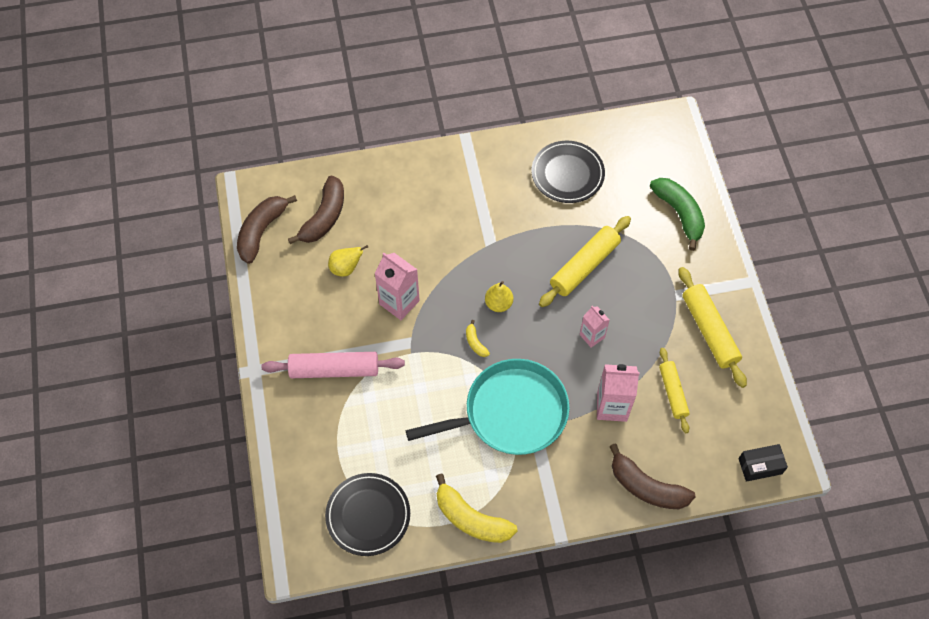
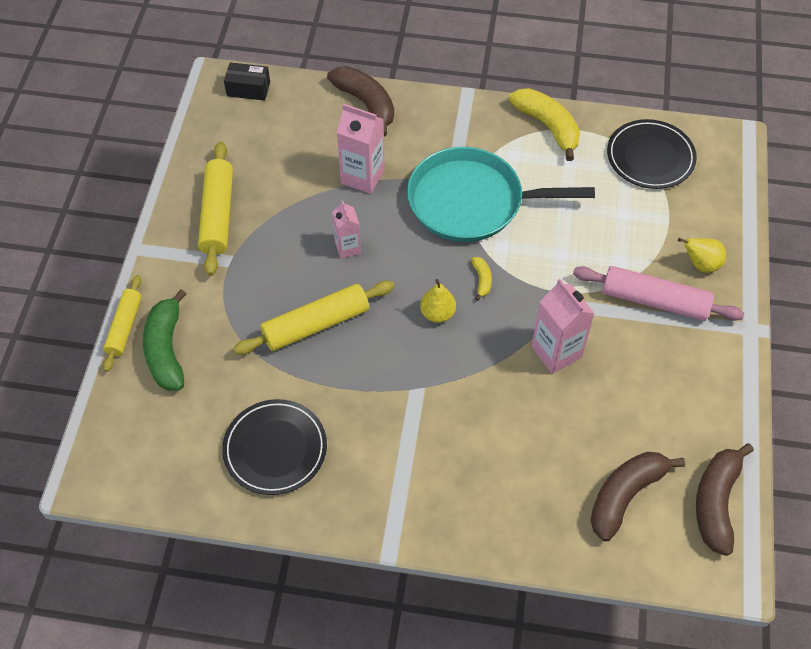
camera: 160 degrees left, 5 degrees down
(261, 231) = (716, 502): brown banana -> brown banana turned 150 degrees clockwise
(346, 268) = (612, 415): yellow pear -> yellow pear (701, 264)
(673, 392) = (293, 170): yellow rolling pin -> yellow rolling pin (124, 327)

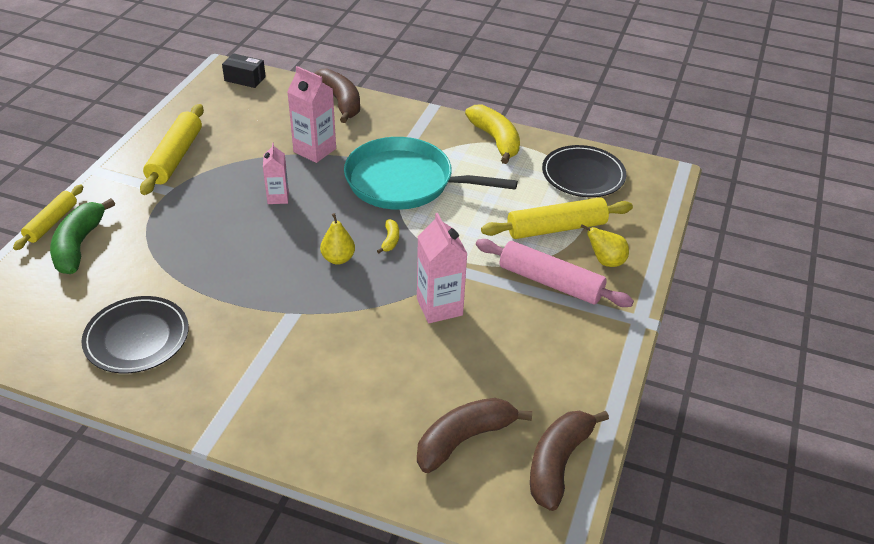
camera: 10 degrees right, 15 degrees down
(316, 324) = (222, 248): yellow rolling pin -> yellow rolling pin (556, 228)

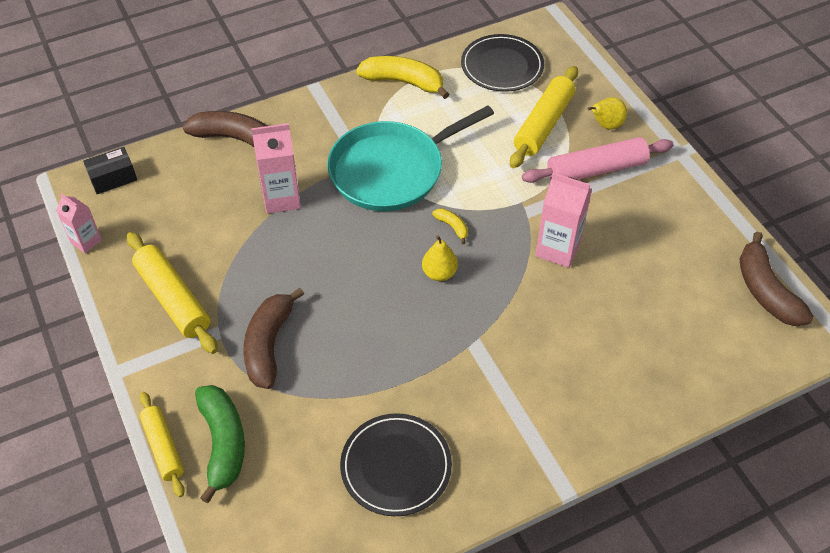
camera: 45 degrees left, 10 degrees up
(79, 245) = (223, 443): green banana -> green banana turned 150 degrees counterclockwise
(278, 197) = (317, 262): pink carton -> pink carton (86, 241)
(464, 439) = (701, 326): brown banana -> brown banana (269, 345)

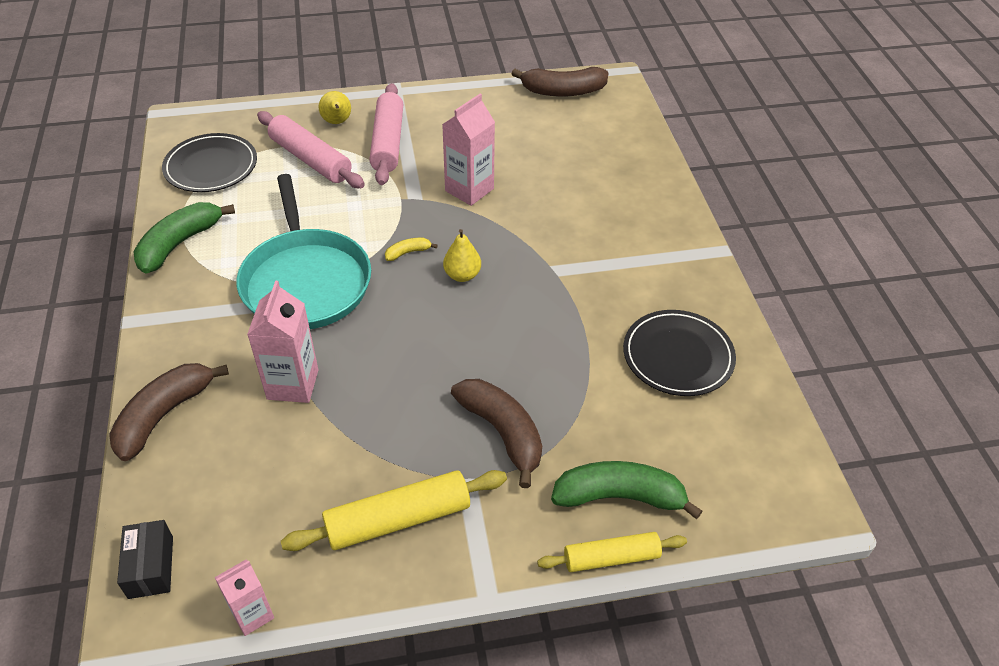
camera: 75 degrees left, 5 degrees down
(269, 345) = (502, 432): brown banana -> brown banana turned 150 degrees counterclockwise
(403, 82) = (179, 244): yellow banana -> green banana
(543, 124) = (310, 159): yellow rolling pin -> pink rolling pin

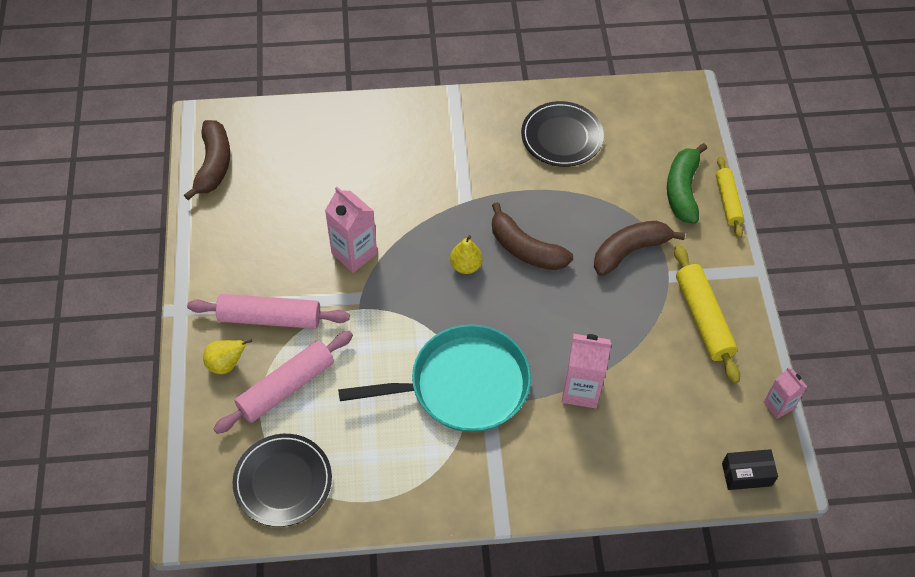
camera: 85 degrees left, 10 degrees up
(164, 415) = (610, 484): brown banana -> brown banana (526, 249)
(179, 244) = (401, 498): green banana -> none
(408, 252) = (434, 305): yellow banana -> none

